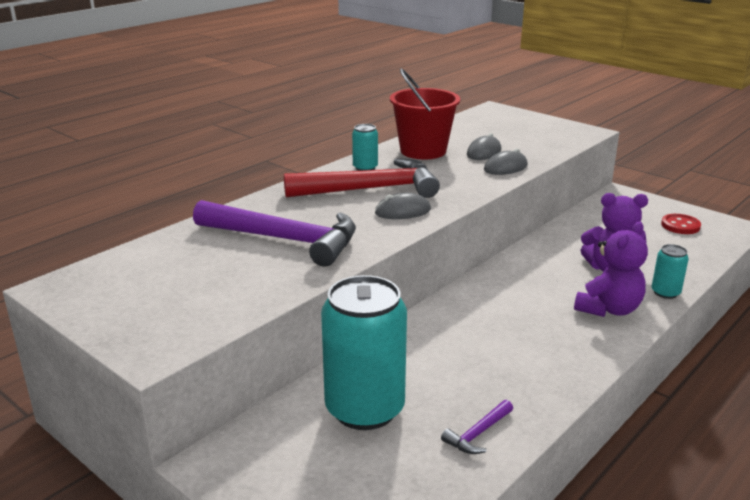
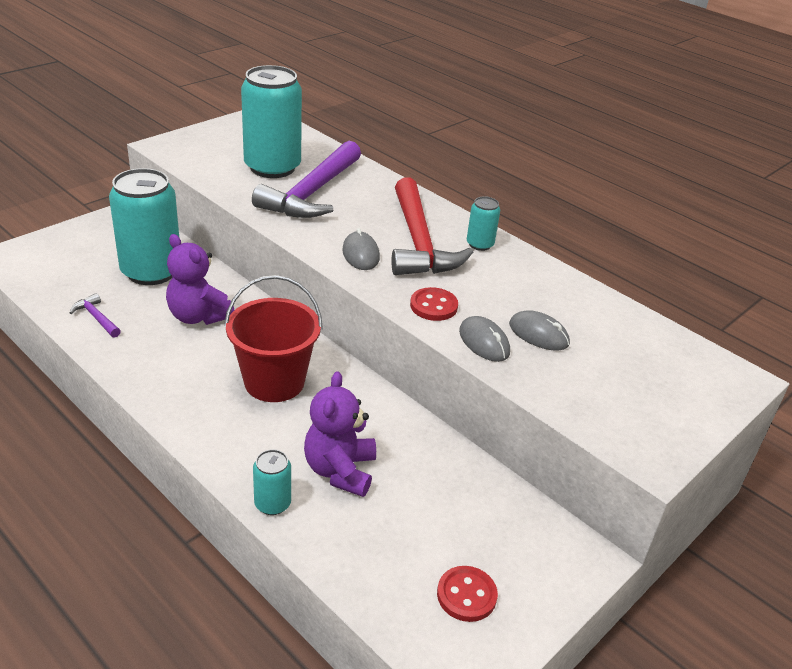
camera: 90 degrees right, 10 degrees up
(222, 266) = (272, 167): none -> turquoise can
(423, 151) = (538, 288): red bucket -> red bucket (274, 382)
(469, 183) = (433, 306): none -> red button
(608, 309) = (249, 441): purple teddy bear -> purple teddy bear (198, 316)

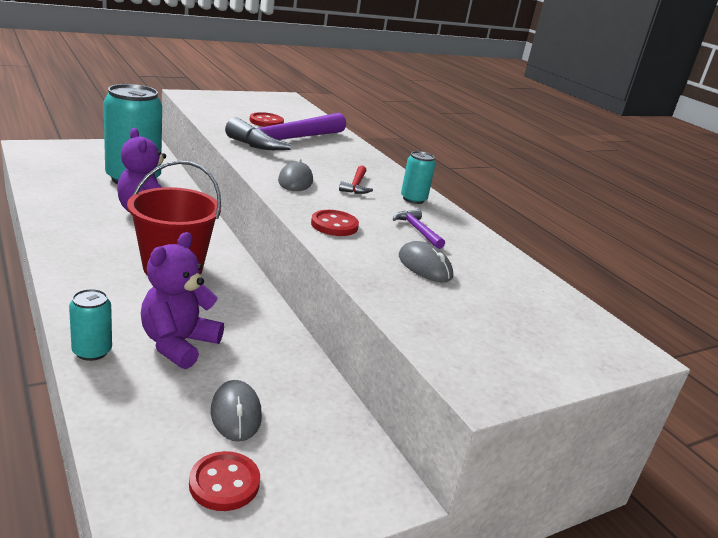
camera: 15 degrees right, 10 degrees down
(96, 318) = (62, 195): purple hammer -> purple hammer (417, 230)
(272, 167) = (266, 122): turquoise can -> red button
(418, 242) = (356, 185): red hammer -> red hammer, size x0.42
(484, 342) = (363, 258): grey mouse -> grey mouse (236, 414)

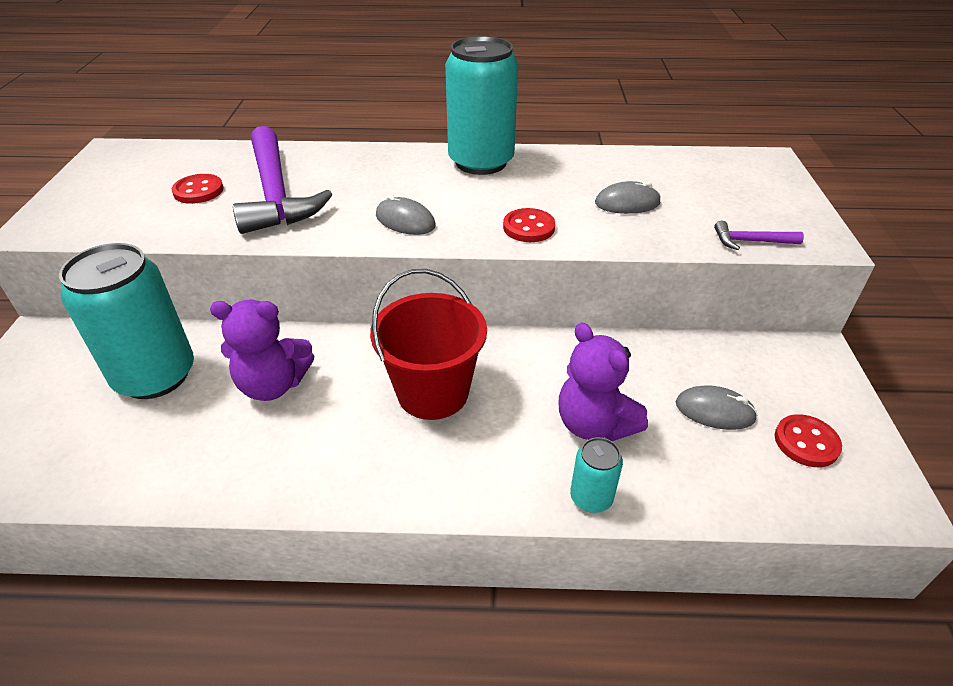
camera: 55 degrees left, 15 degrees up
(356, 185) = (434, 185): red hammer -> none
(413, 199) = (481, 162): turquoise can -> turquoise can, size x2.22
(417, 230) = (553, 183): purple hammer -> purple hammer (751, 241)

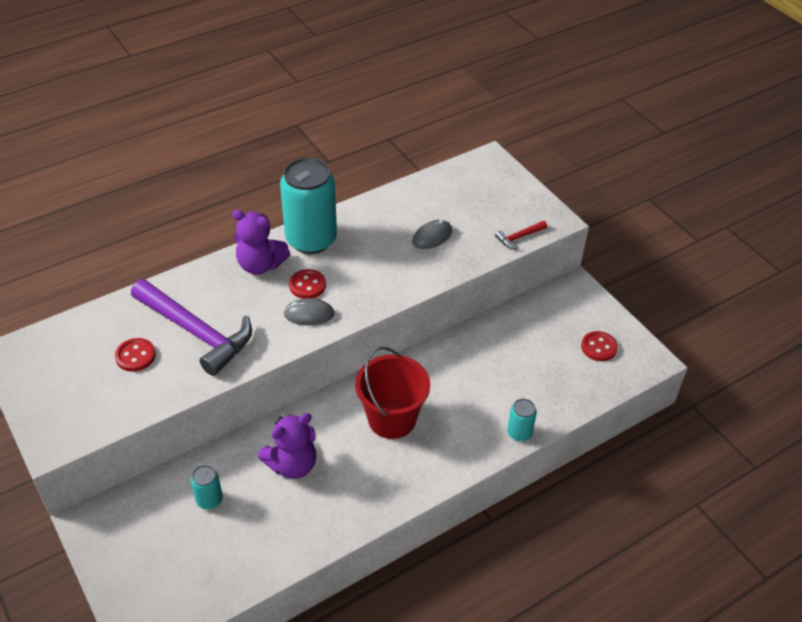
camera: 35 degrees left, 5 degrees up
(155, 376) = (209, 500): turquoise can -> turquoise can, size x0.45
(528, 227) = (389, 284): red button -> red button (307, 285)
(594, 424) = (492, 391): purple teddy bear -> purple teddy bear (260, 265)
(714, 411) = (546, 351): grey mouse -> none
(751, 241) = (519, 237): purple hammer -> red hammer

